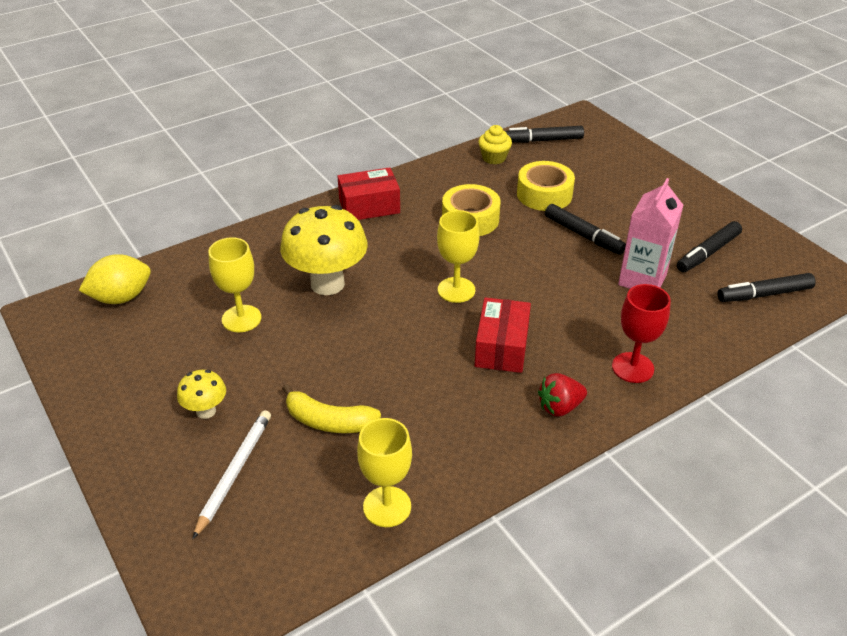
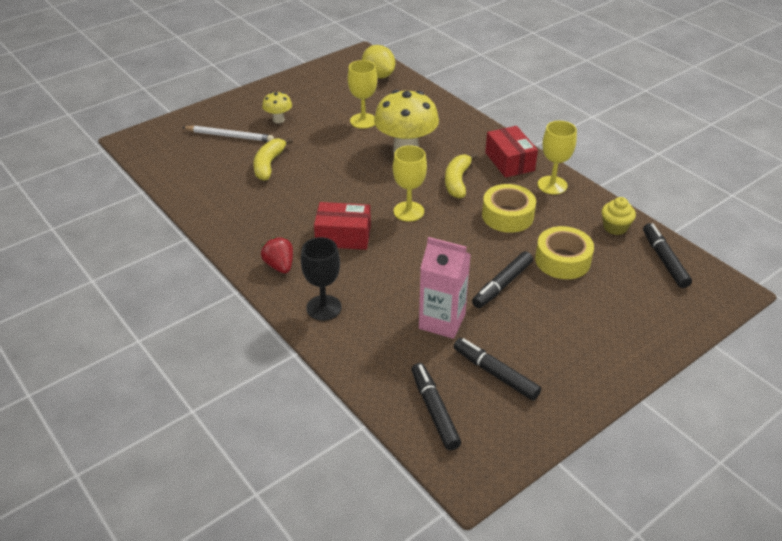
camera: 85 degrees right, 0 degrees up
(387, 506) = (198, 192): yellow goblet -> yellow goblet (552, 185)
(402, 248) = (457, 181): none -> yellow banana
(632, 367) = (324, 308): red goblet -> black goblet

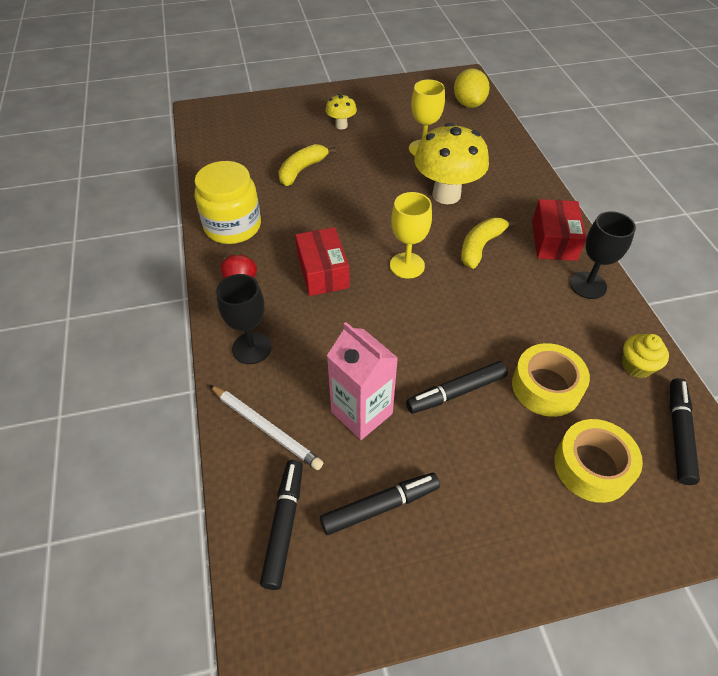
camera: 25 degrees right, 10 degrees up
(229, 136) = (286, 130): white pencil -> white pencil (266, 428)
(239, 225) = (233, 226): none -> yellow jar
(343, 236) = (323, 272): red box -> red box turned 45 degrees clockwise
(495, 373) = (380, 506): black marker -> black marker turned 90 degrees clockwise
(507, 216) = (513, 306): yellow tape -> yellow tape (592, 466)
(552, 185) = (588, 285): yellow goblet -> black goblet

